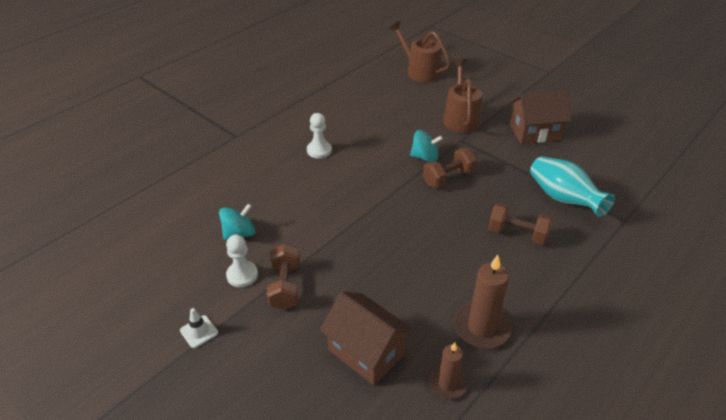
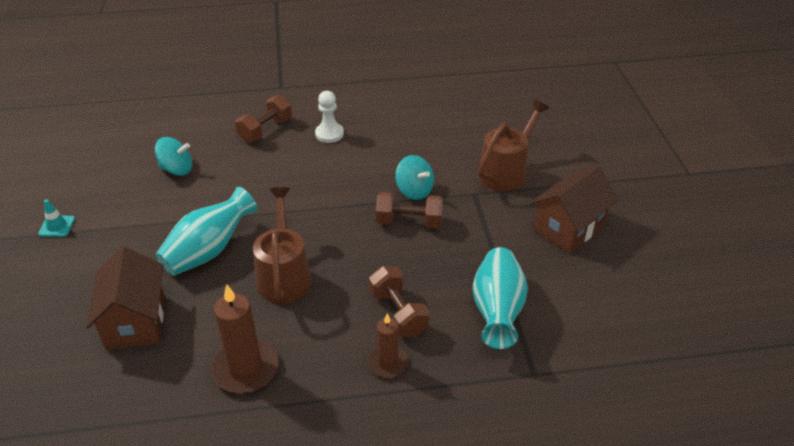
camera: 40 degrees right, 0 degrees up
(199, 331) = (57, 226): white traffic cone -> turquoise traffic cone
(242, 275) = (136, 203): white pawn -> none
(285, 286) = (152, 231): brown dumbbell -> brown dumbbell (265, 130)
(348, 272) = (209, 250): none -> turquoise vase
(420, 71) = (531, 104): brown watering can -> brown watering can (284, 275)
(447, 383) = (155, 391): brown candle -> brown candle (387, 363)
(535, 132) = (569, 228): brown house -> brown house turned 75 degrees counterclockwise

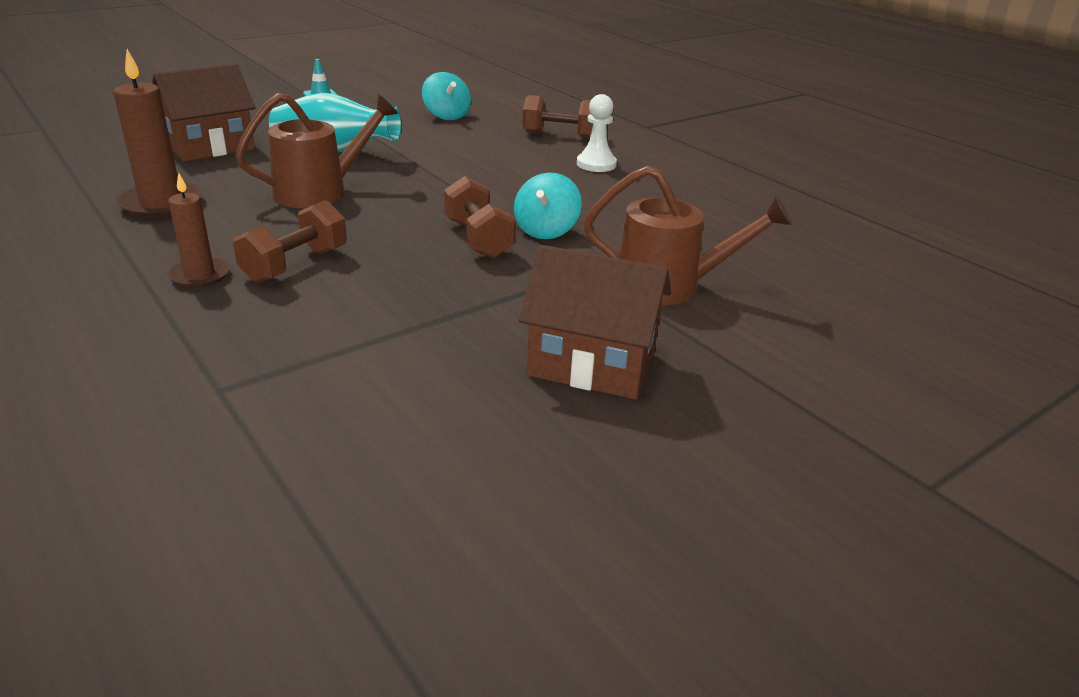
camera: 60 degrees right, 10 degrees down
(497, 310) = (343, 334): turquoise vase -> none

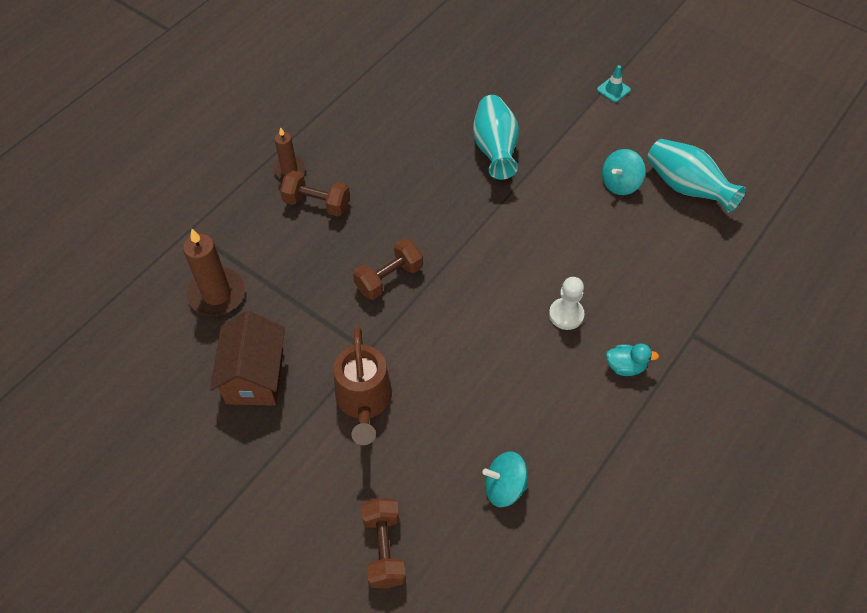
camera: 75 degrees right, 25 degrees up
(161, 204) = (368, 109): brown candle -> brown candle (217, 294)
(210, 147) = (467, 84): brown house -> none
(320, 192) = (422, 171): brown watering can -> none
(478, 97) = (686, 188): none -> turquoise vase
(546, 230) = (419, 312): turquoise spinning top -> turquoise spinning top (504, 487)
(559, 135) = (621, 273): brown dumbbell -> brown dumbbell (384, 549)
(672, 154) = (625, 366): none -> turquoise duck

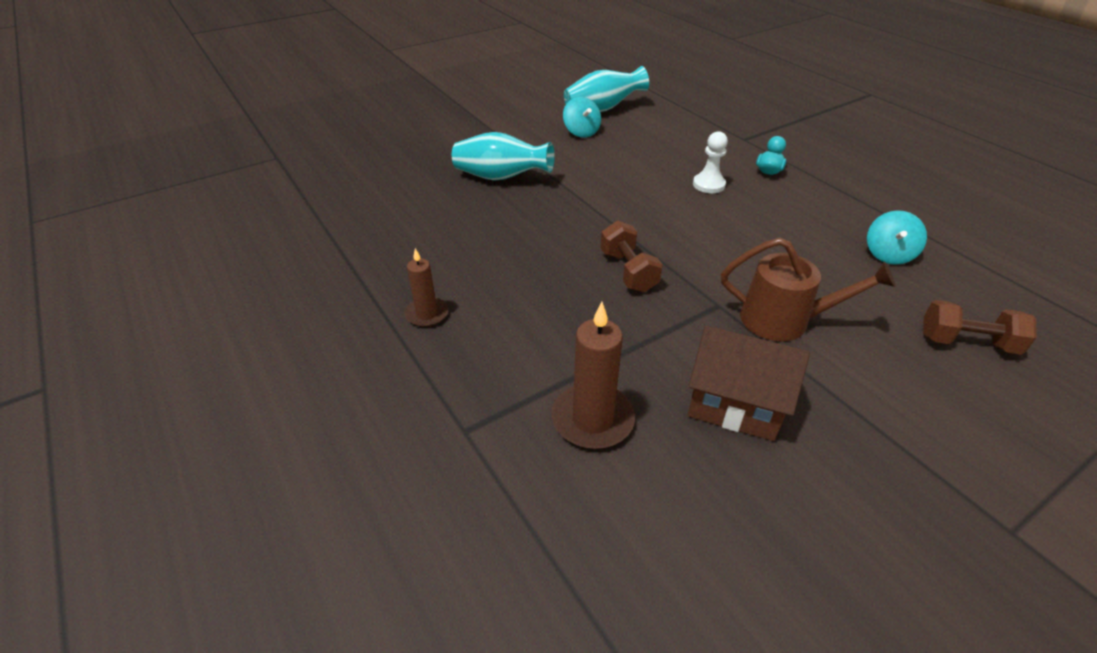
camera: 70 degrees left, 15 degrees down
(317, 203) = (495, 302): brown dumbbell -> none
(613, 90) = (478, 112): turquoise traffic cone -> none

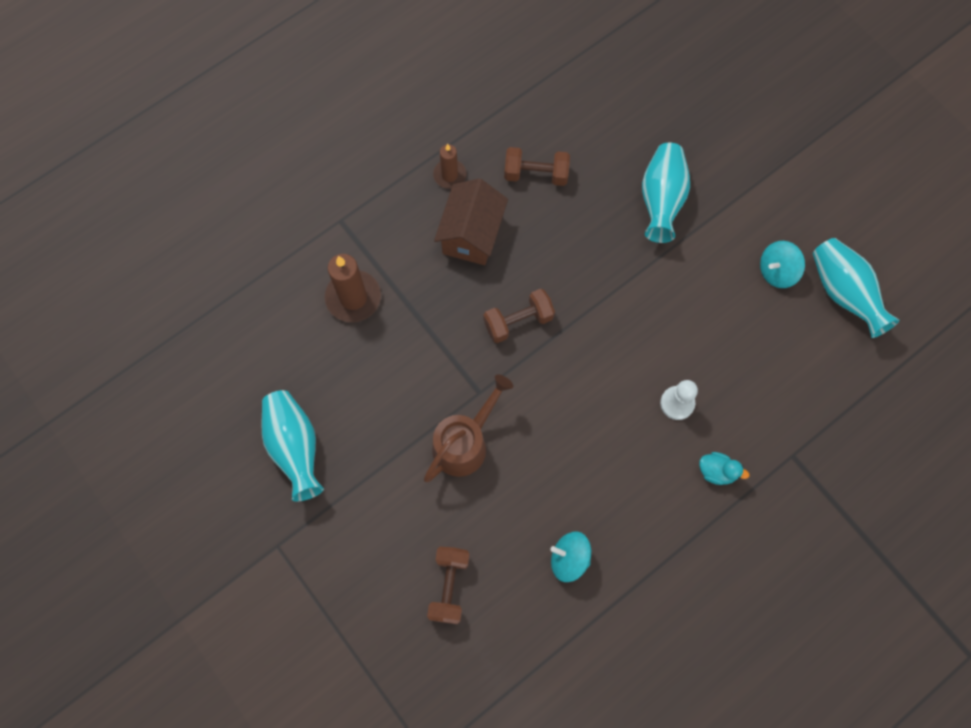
camera: 85 degrees right, 30 degrees up
(448, 248) = (536, 174): none -> brown dumbbell
(735, 404) = (371, 392): brown house -> brown house (471, 234)
(784, 320) = (464, 443): brown watering can -> brown watering can turned 150 degrees counterclockwise
(842, 501) = (295, 447): none -> turquoise vase

